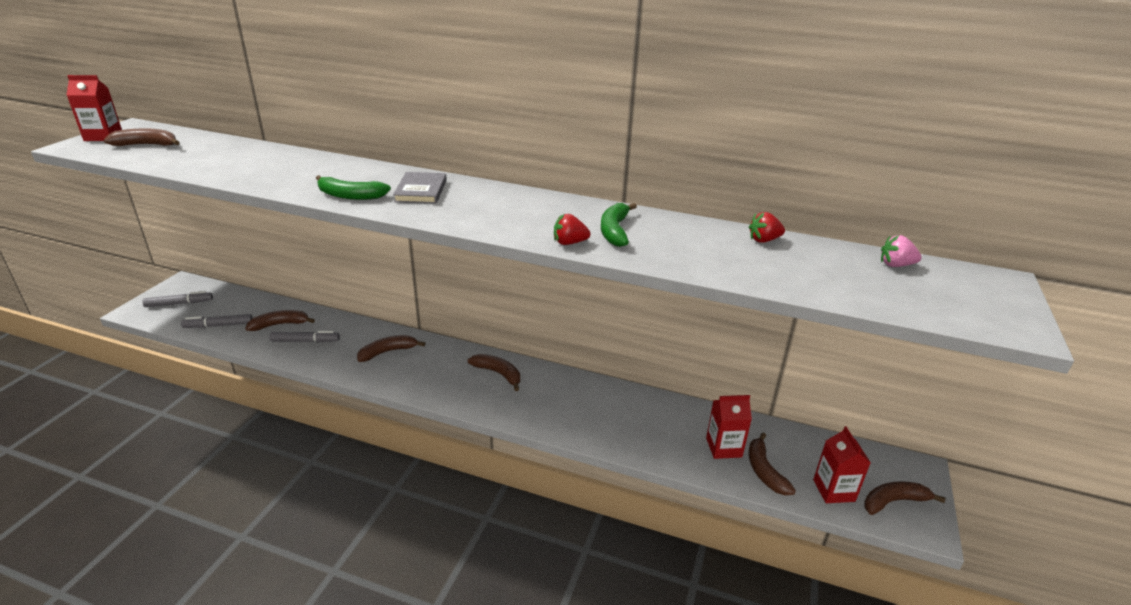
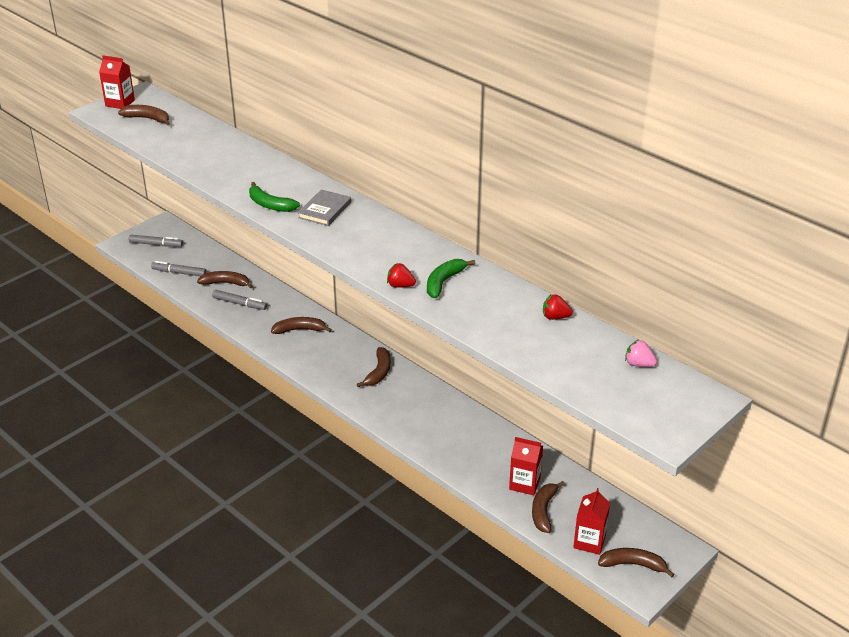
camera: 25 degrees right, 5 degrees up
(498, 374) = (379, 372): brown banana -> brown banana turned 45 degrees clockwise

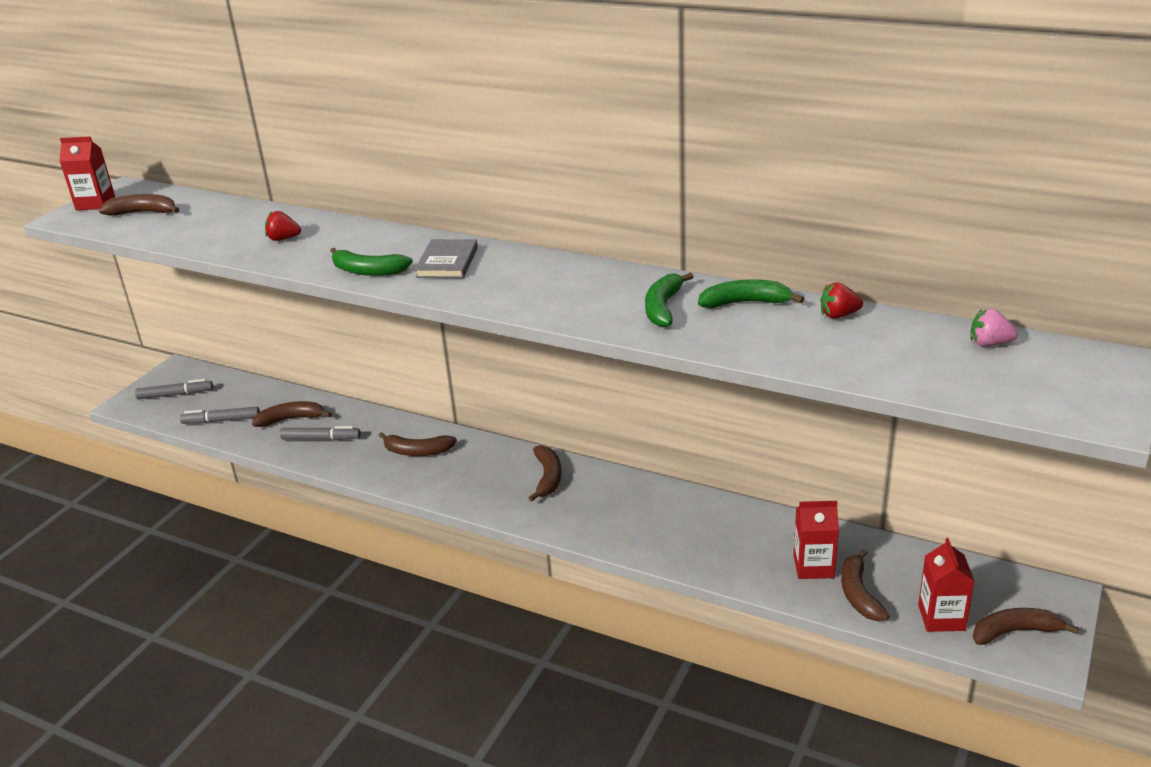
camera: 15 degrees left, 5 degrees down
(300, 330) = (417, 451): brown banana -> brown banana turned 150 degrees counterclockwise
(400, 285) = (607, 323): red strawberry -> red strawberry (283, 239)
(500, 292) = (745, 303): none -> green banana

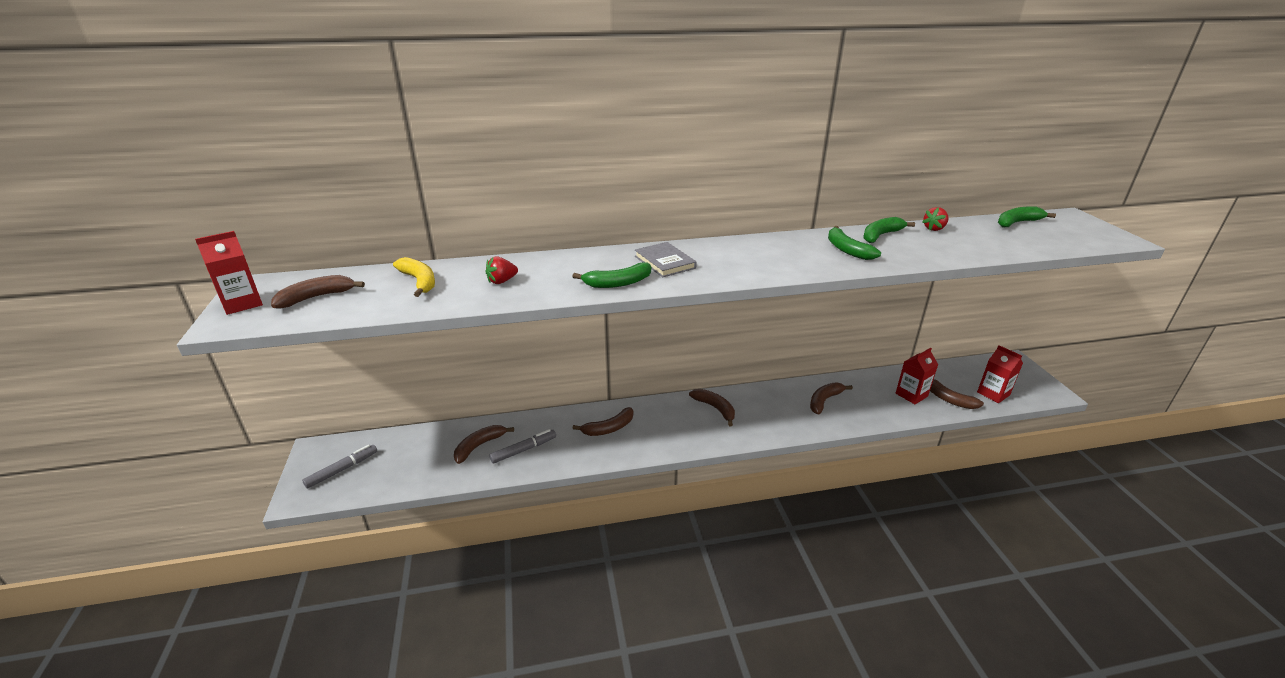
camera: 40 degrees left, 0 degrees up
(221, 420) = (417, 472): grey marker -> none
(227, 220) = (419, 281): none -> yellow banana
(989, 343) = (1017, 222): pink strawberry -> green banana
(1015, 632) = (1025, 386): brown banana -> brown banana (824, 401)

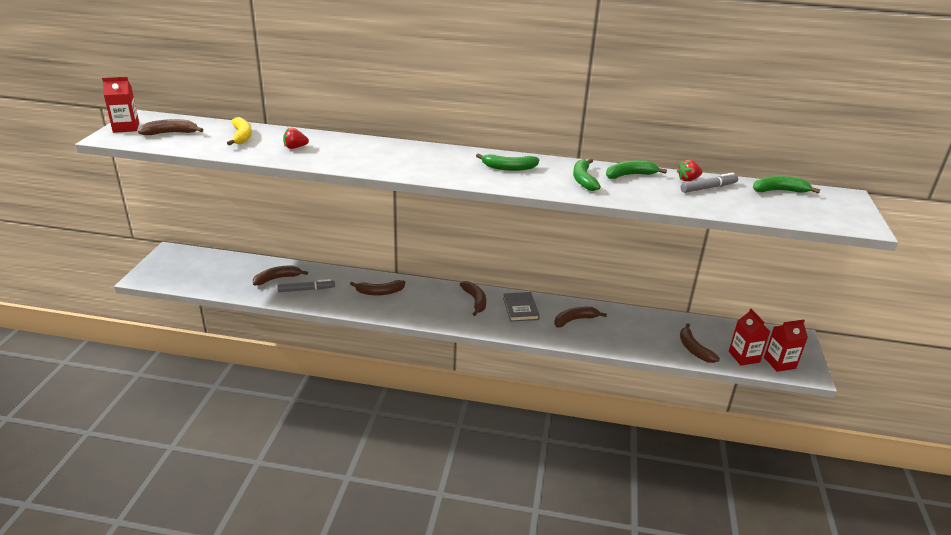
camera: 20 degrees right, 0 degrees up
(342, 470) = (179, 269): grey marker -> grey marker (708, 188)
(617, 283) = (373, 165): green banana -> green banana (508, 168)
(664, 262) = (424, 158): grey book -> grey book (520, 308)
(911, 395) = (661, 337): red carton -> red carton (779, 363)

